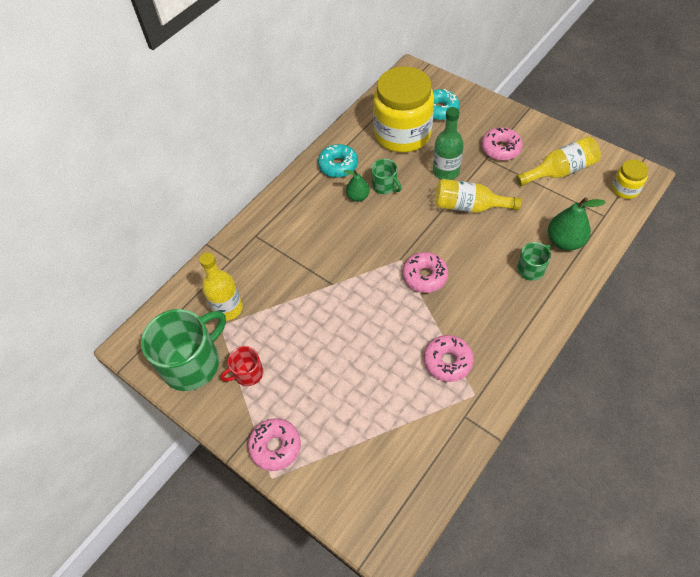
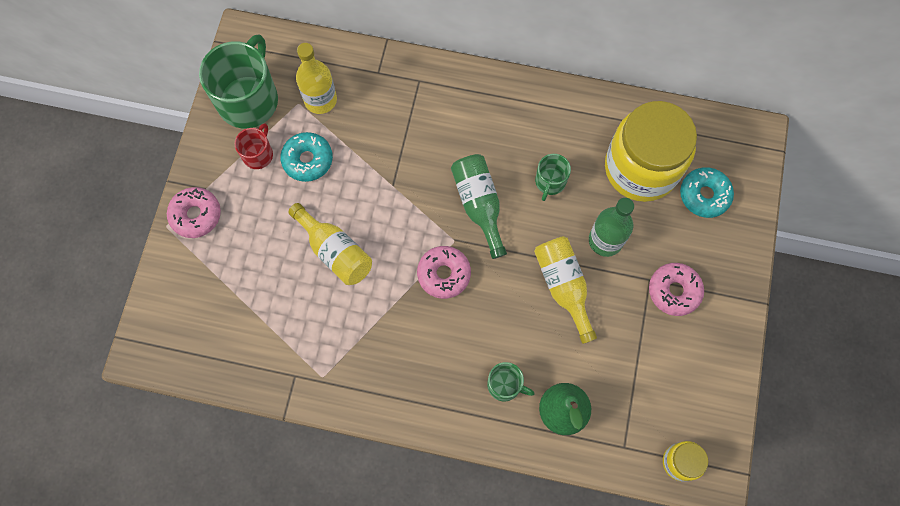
camera: 60 degrees right, 15 degrees up
(192, 363) = (249, 99): green mug -> green mug turned 90 degrees counterclockwise
(247, 373) = (258, 154): red mug -> red mug turned 75 degrees clockwise
(338, 165) = (556, 118): turquoise donut -> turquoise donut (307, 160)
(358, 197) = (520, 160): green pear -> none
(380, 234) = (479, 205): none -> green bottle
(447, 361) = (349, 337): pink donut -> none
(560, 171) = (671, 374): yellow bottle -> yellow bottle (335, 251)

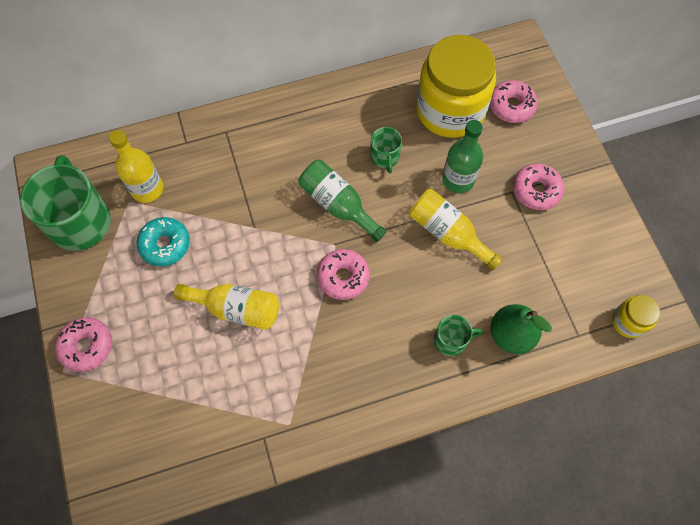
camera: 30 degrees left, 5 degrees down
(258, 154) = (116, 263): red mug -> none
(704, 195) = (511, 106): turquoise donut -> pink donut

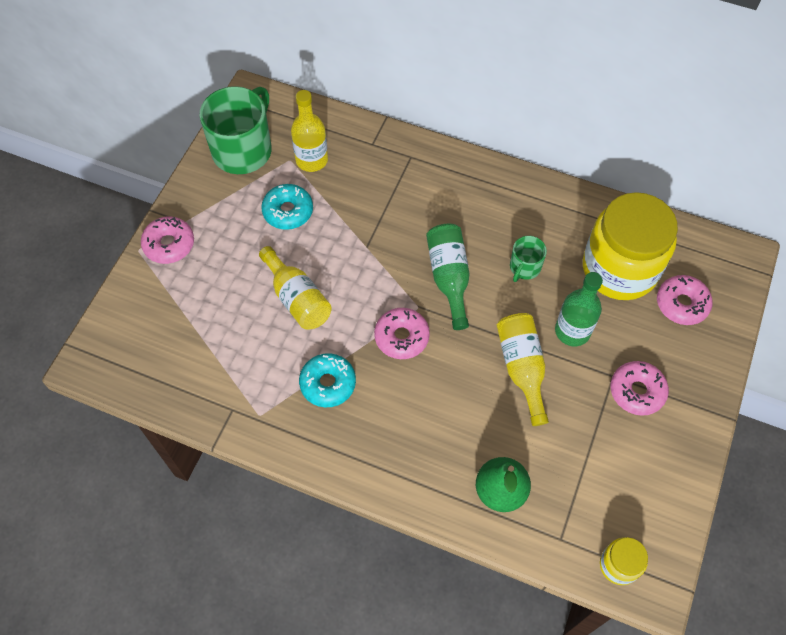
camera: 40 degrees right, 5 degrees down
(319, 356) = (328, 383): none -> turquoise donut
(451, 340) = (445, 455): green mug -> none

